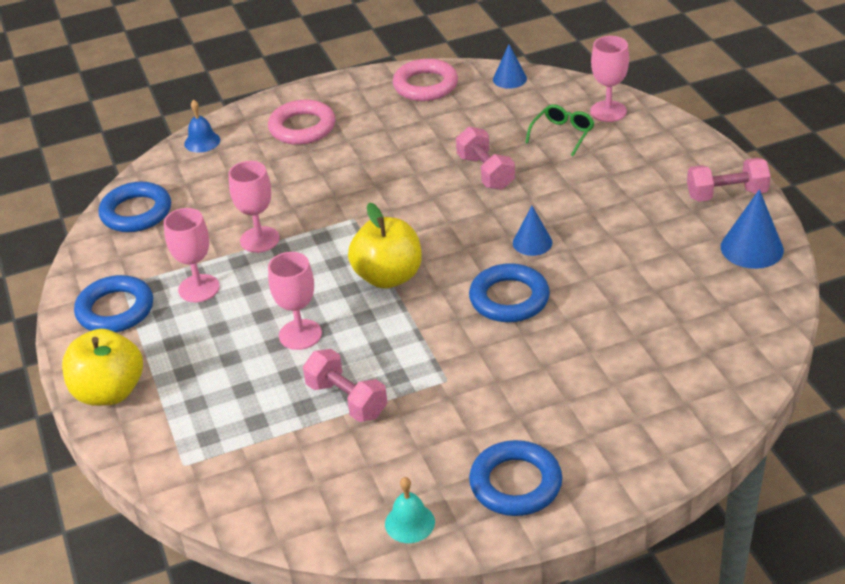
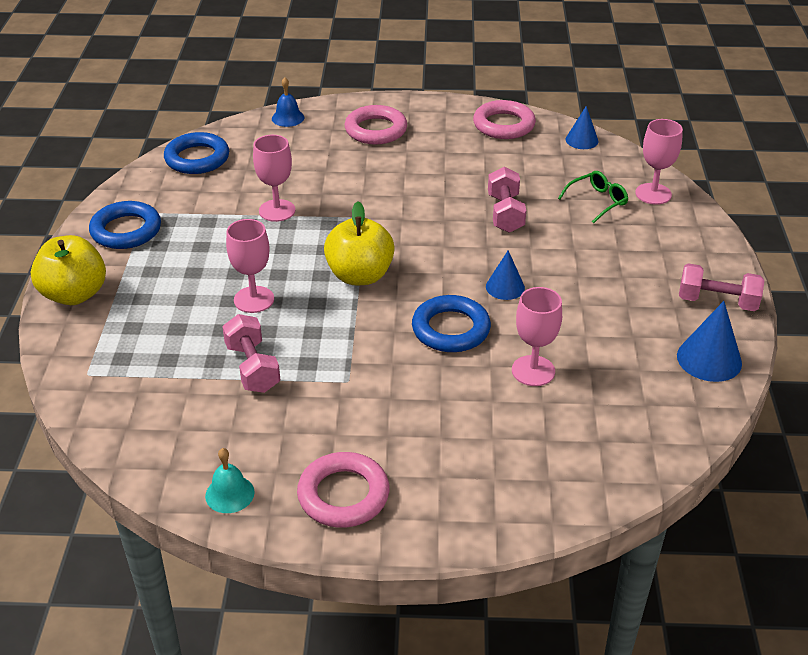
camera: 20 degrees right, 0 degrees up
(199, 288) = (201, 234): pink goblet -> pink goblet (533, 371)
(515, 483) = (343, 495): blue ring -> pink ring

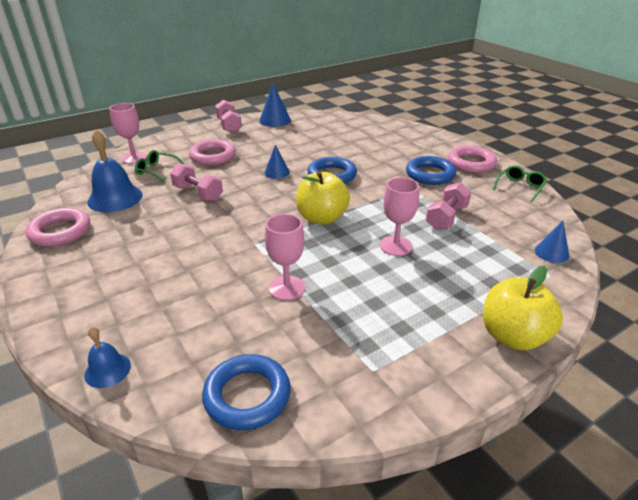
camera: 125 degrees left, 5 degrees down
(126, 230) = (411, 364): blue ring -> blue ring (430, 174)
(229, 494) = (520, 187): turquoise bell -> green glasses
(376, 130) = (105, 294): pink ring -> pink ring (213, 156)
(505, 213) = (198, 193): pink dumbbell -> pink dumbbell turned 75 degrees clockwise
(533, 371) = (333, 149): pink goblet -> none
(547, 162) = (115, 198): none -> blue bell
(582, 140) = (71, 194): blue cone -> blue cone (551, 253)

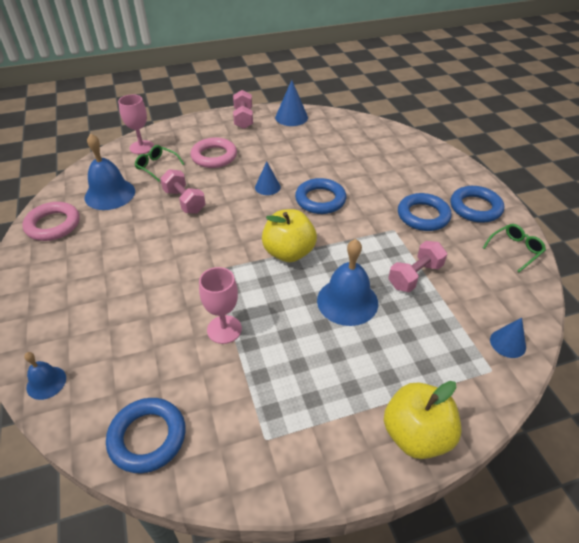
camera: 15 degrees right, 10 degrees up
(395, 246) = (347, 301): pink goblet -> blue bell
(471, 163) = (475, 208): pink ring -> blue ring

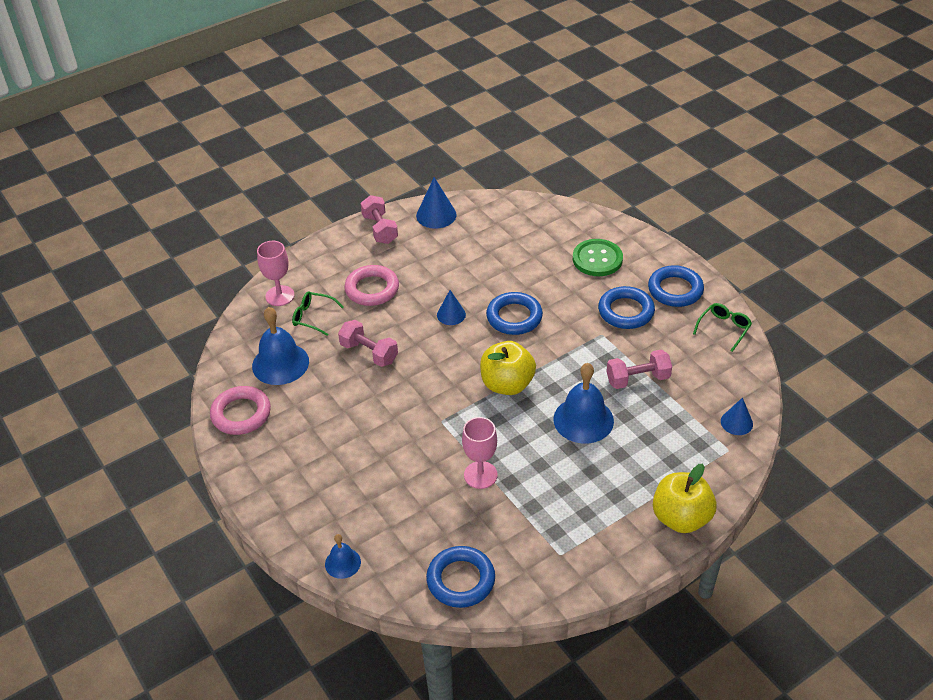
camera: 15 degrees left, 0 degrees up
(411, 171) = (597, 259): none -> green button
(415, 276) = (637, 379): pink dumbbell -> pink dumbbell turned 45 degrees clockwise

